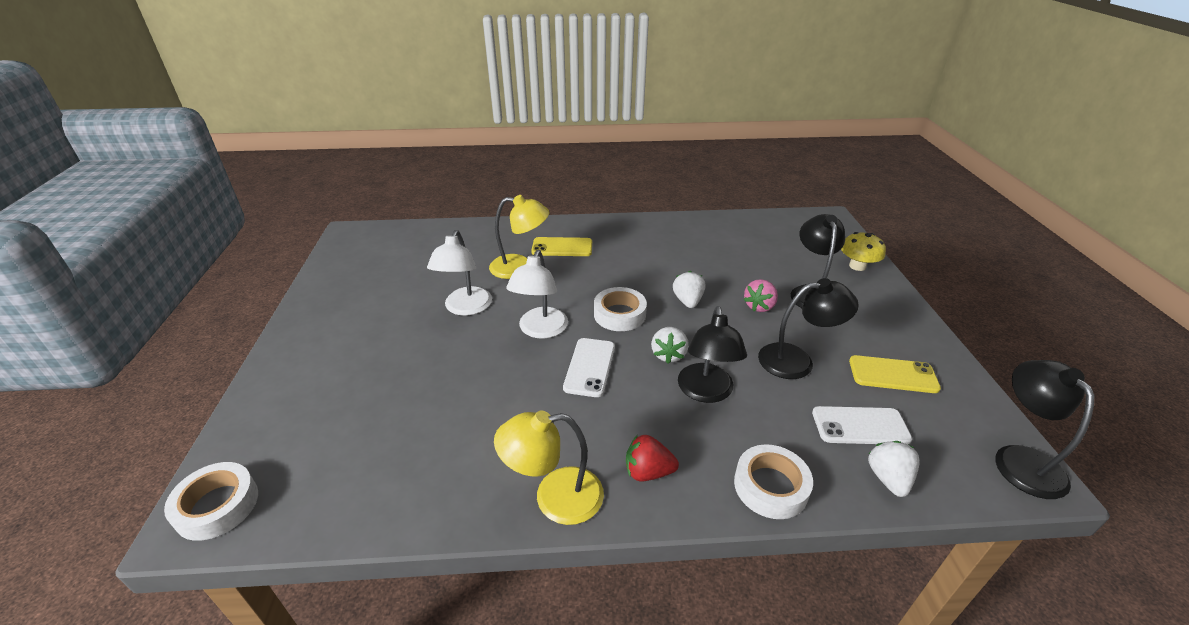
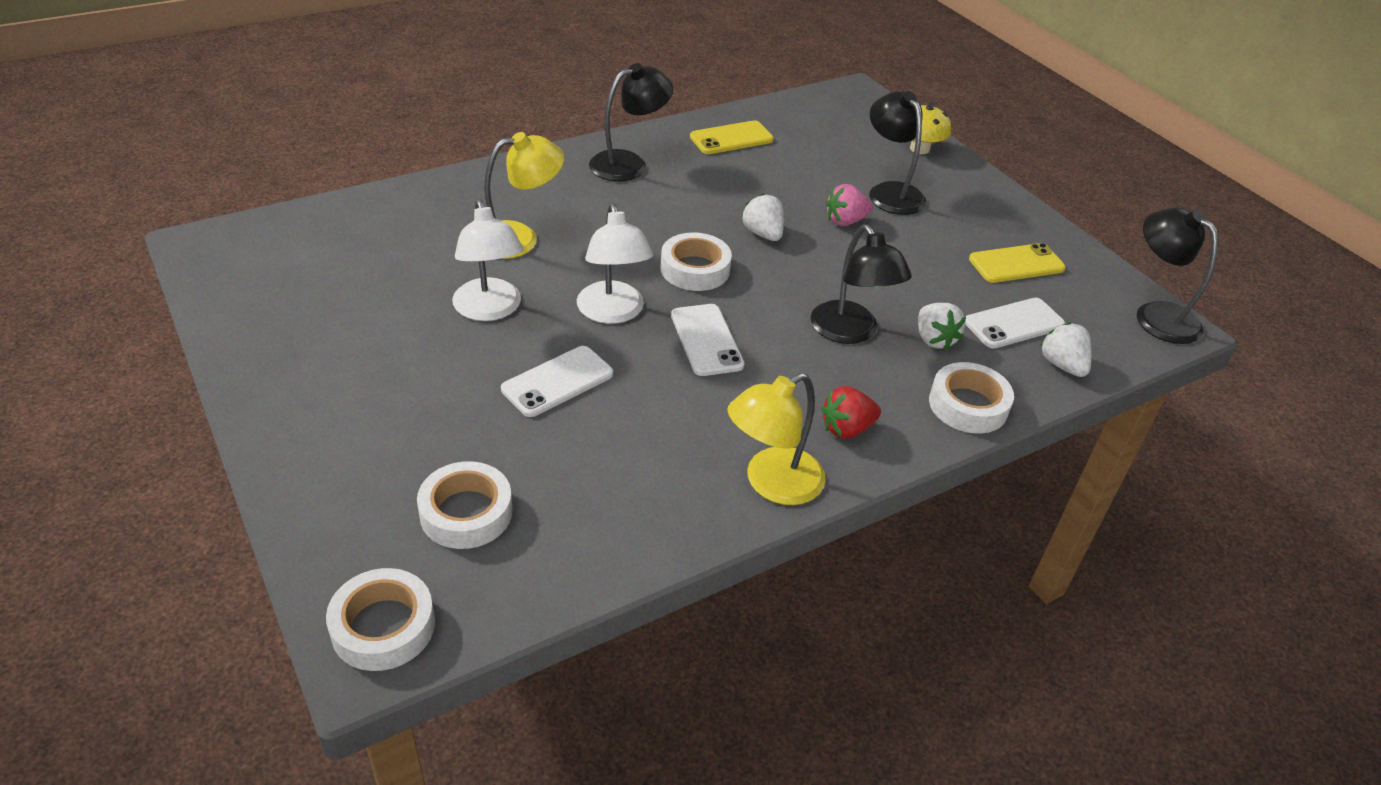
camera: 30 degrees left, 5 degrees up
(335, 441) = (466, 512): none -> white tape
(467, 367) = (557, 382): none -> white phone
(562, 247) = (554, 198): yellow phone -> yellow phone (731, 138)
(668, 355) = (784, 302): white strawberry -> white strawberry (934, 339)
(759, 306) = (845, 221): pink strawberry -> pink strawberry turned 60 degrees clockwise
(796, 360) = (919, 273): black lamp -> black lamp (629, 163)

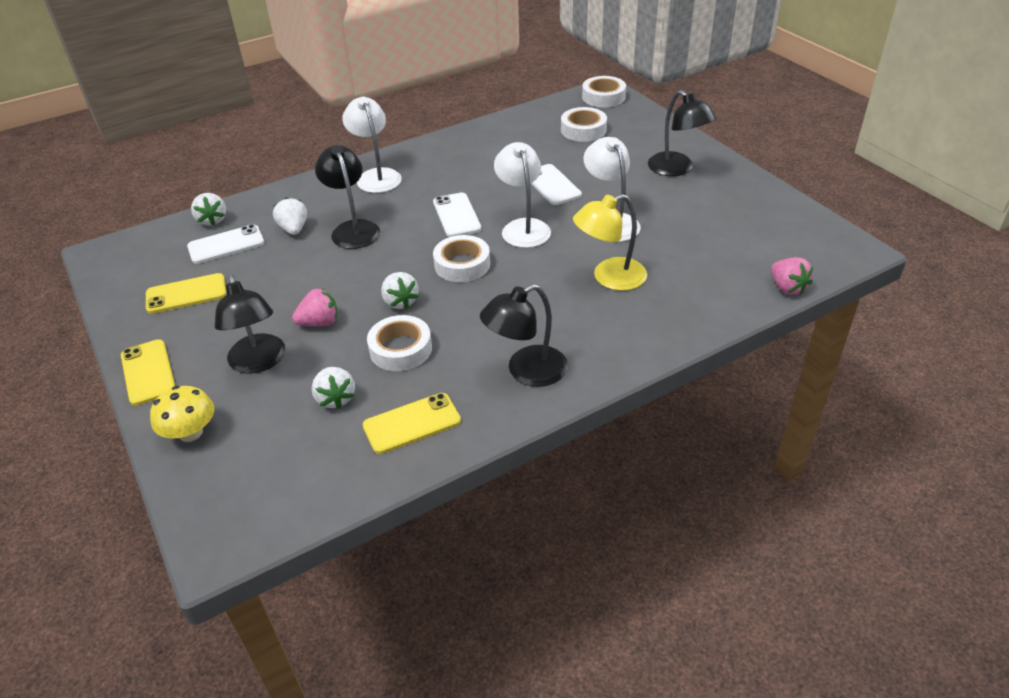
camera: 175 degrees left, 0 degrees up
(322, 210) = (787, 288): none -> pink strawberry
(557, 382) = (552, 185): white phone -> white phone turned 75 degrees counterclockwise
(772, 483) = (426, 150): yellow lamp -> none
(804, 160) = (335, 398): none -> white strawberry
(846, 429) = (376, 176): red strawberry -> white lamp
(968, 405) = (294, 193): white tape -> white tape (400, 349)
(994, 193) = (148, 372): none -> yellow phone
(1156, 315) = (105, 261): black lamp -> black lamp (677, 169)

